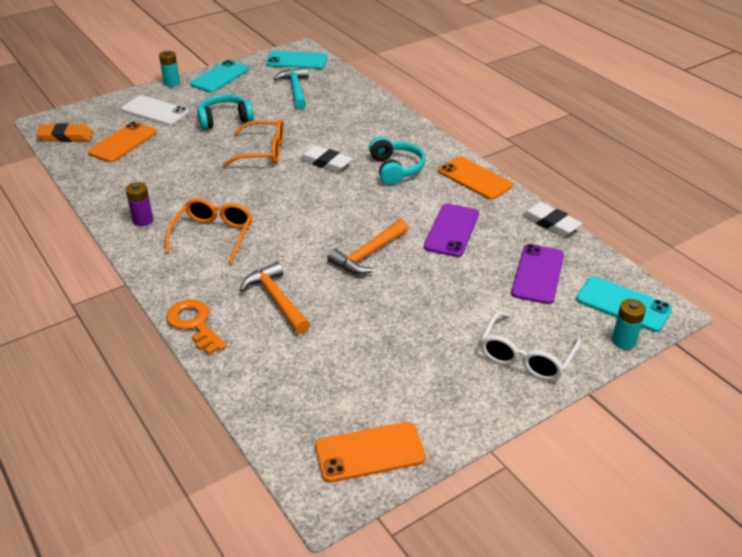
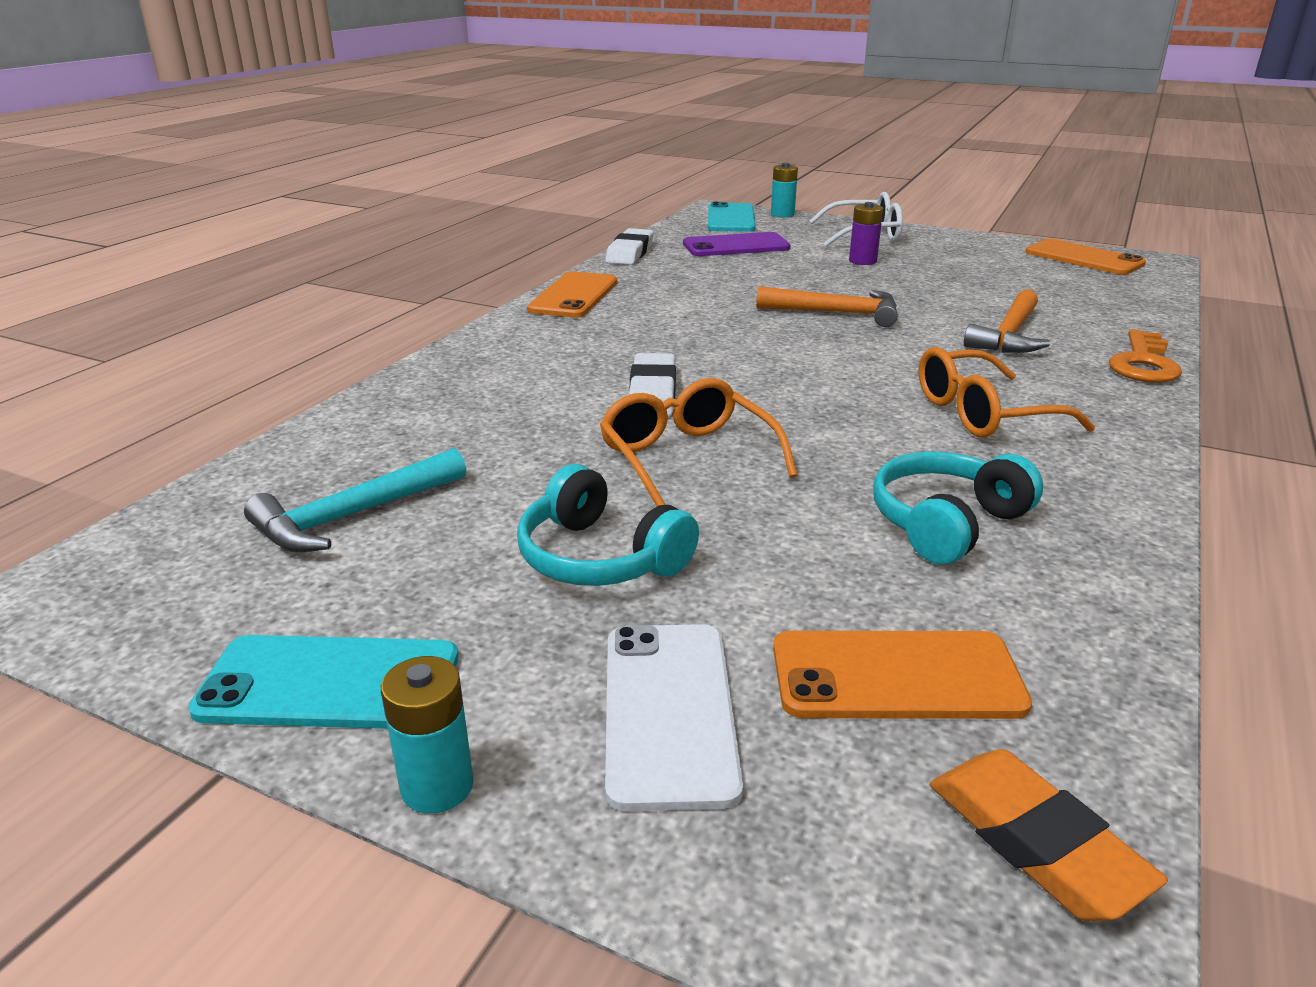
camera: 120 degrees left, 10 degrees down
(143, 220) = (1071, 490): purple battery -> purple battery (862, 261)
(297, 61) = (143, 576): turquoise phone -> none
(396, 169) = (607, 341): turquoise headphones -> turquoise headphones (946, 523)
(452, 230) = (716, 287): purple phone -> none

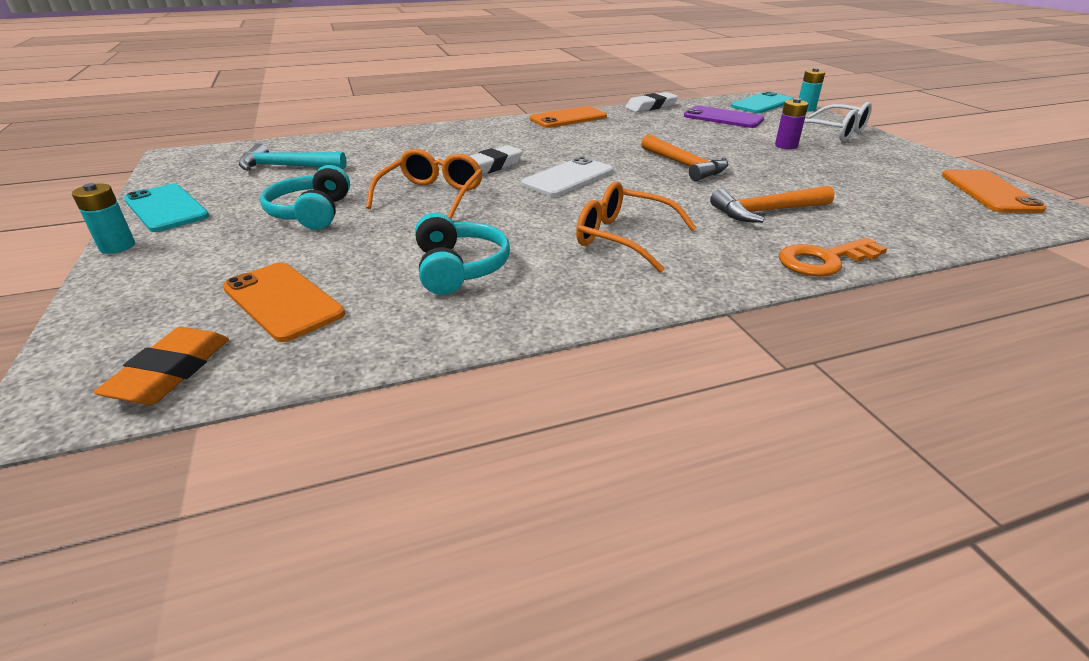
camera: 45 degrees right, 5 degrees up
(668, 711) = (203, 265): white phone -> white phone (568, 178)
(946, 523) = (459, 268): turquoise headphones -> turquoise headphones turned 75 degrees clockwise

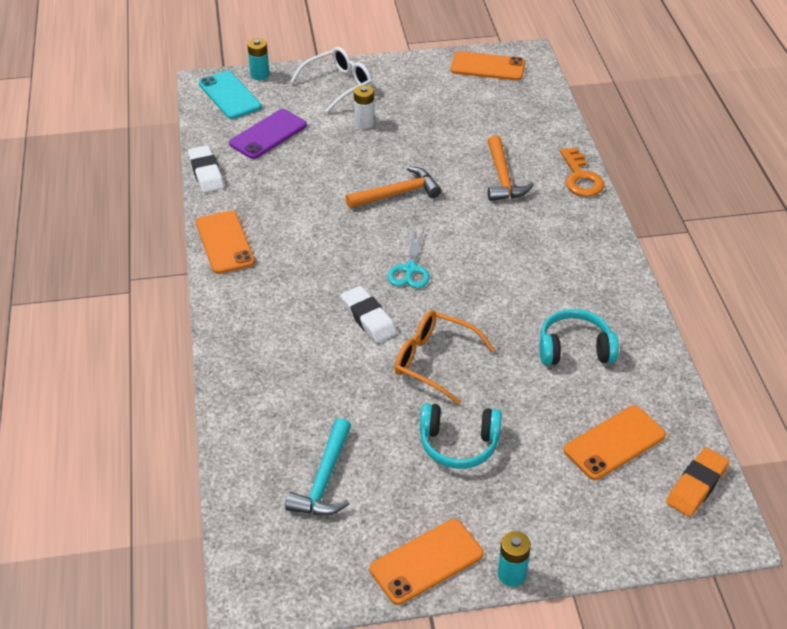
camera: 80 degrees left, 10 degrees up
(166, 208) = (426, 562): turquoise phone -> orange phone
(171, 372) = (696, 485): orange eraser -> orange eraser turned 75 degrees counterclockwise
(568, 178) = (410, 269): white phone -> turquoise scissors
(623, 238) = (536, 259): orange glasses -> none
(786, 146) = (364, 123): purple battery -> white battery

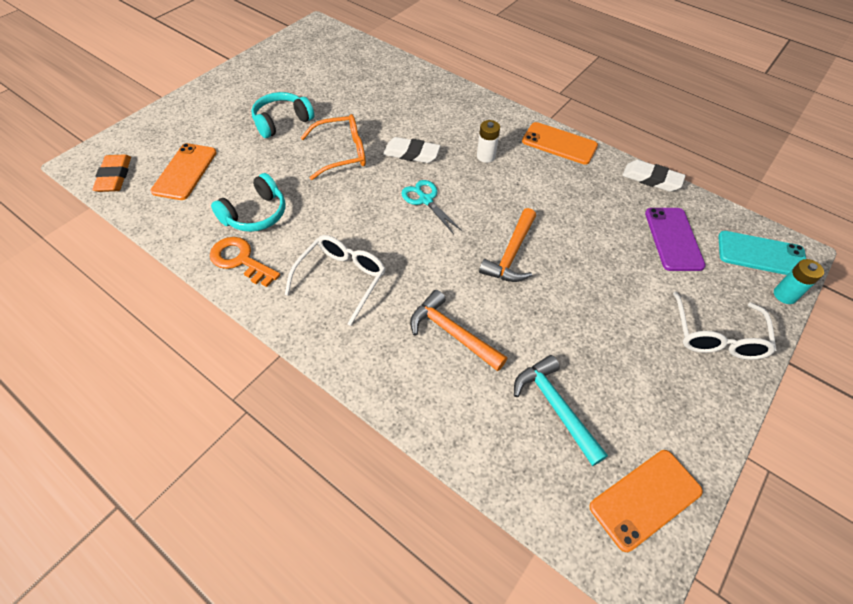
camera: 135 degrees right, 10 degrees up
(324, 480) = (335, 73): turquoise hammer -> turquoise hammer (555, 407)
(364, 123) = (633, 308): white battery -> white battery (486, 156)
(426, 562) = (250, 71): orange phone -> none
(511, 574) = (201, 86): turquoise battery -> none
(546, 253) = (342, 279): none -> white glasses
(580, 177) = (384, 389): orange key -> orange key (240, 260)

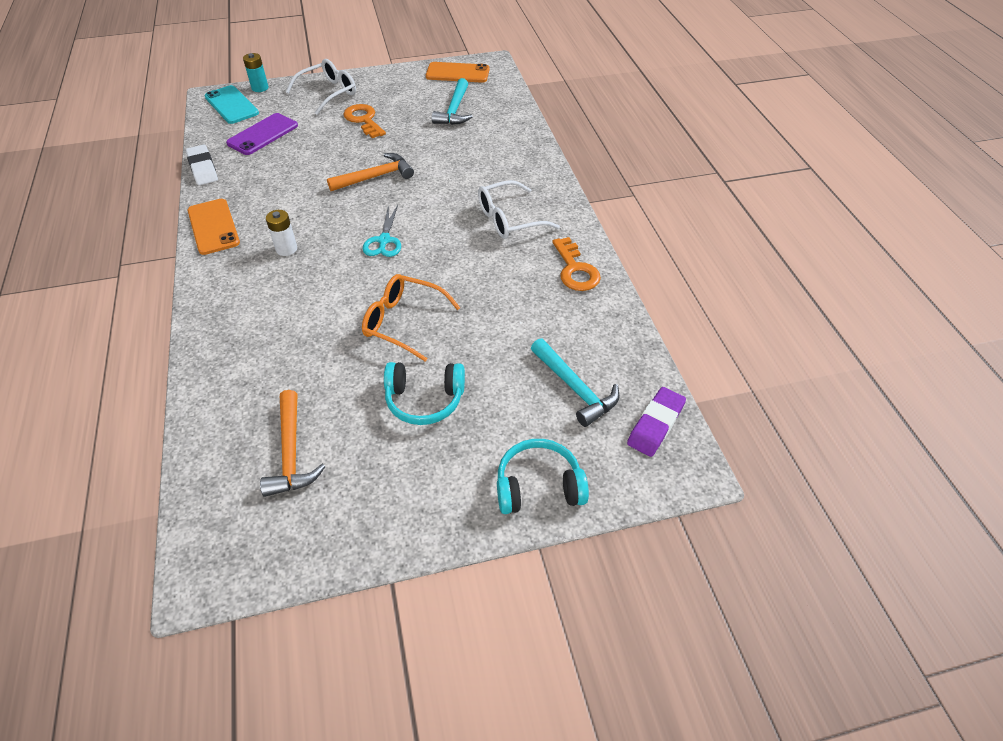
camera: 140 degrees left, 5 degrees down
(114, 176) = (655, 424): orange eraser -> purple eraser
(185, 171) = (575, 388): orange phone -> turquoise hammer
(255, 214) = (535, 302): turquoise headphones -> turquoise headphones (538, 486)
(411, 154) = (343, 286): white eraser -> none
(452, 333) = (470, 159): orange hammer -> orange hammer (291, 453)
(622, 319) = (364, 120): none -> orange key

